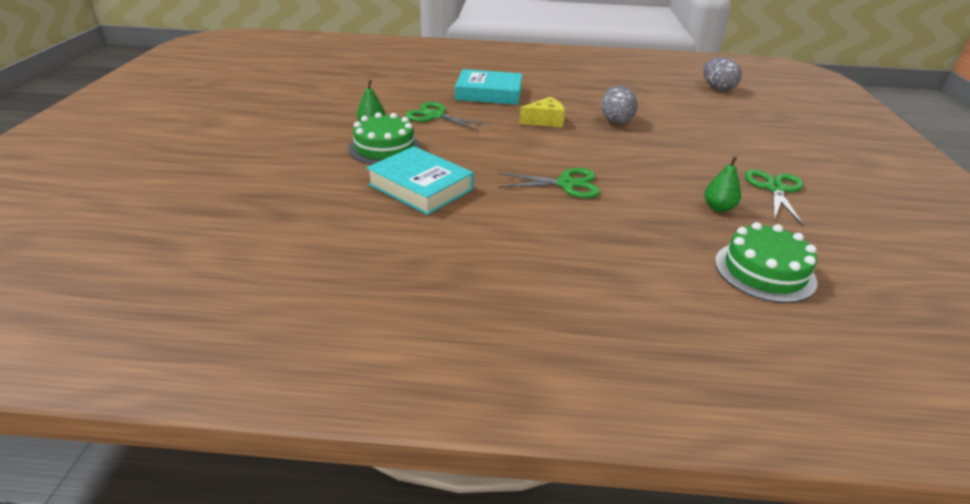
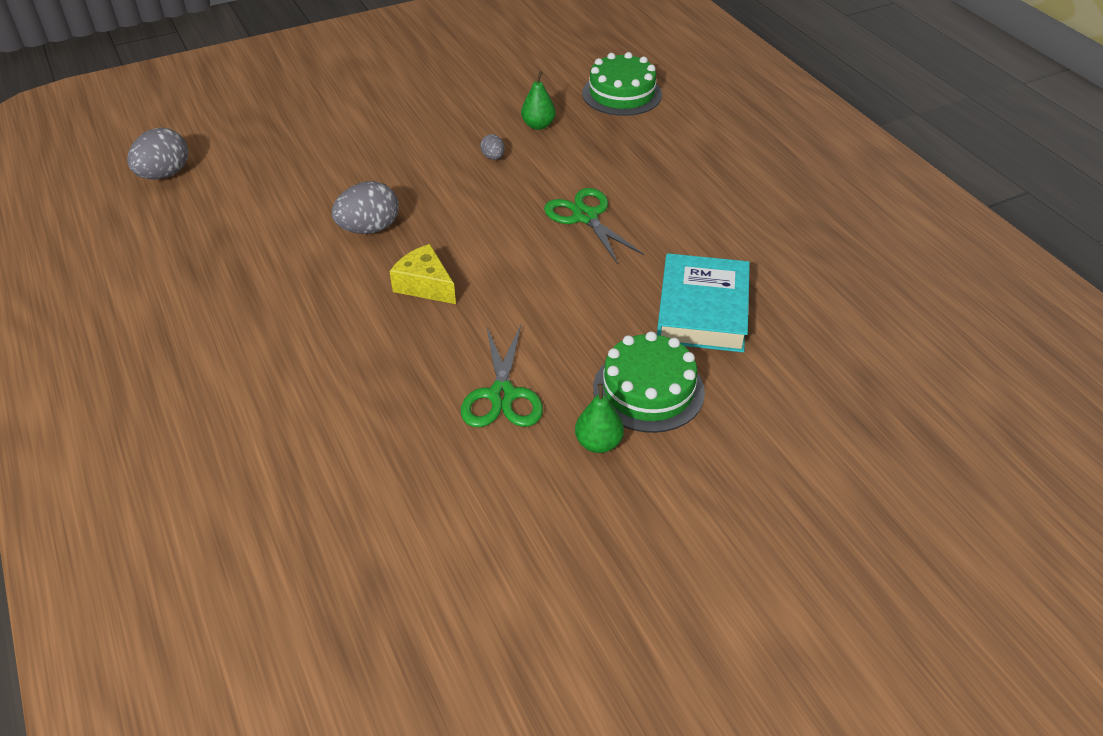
camera: 120 degrees left, 10 degrees up
(489, 93) = (358, 380): turquoise book -> none
(676, 176) = (493, 157): none -> grey egg
(775, 189) = (466, 103): green scissors -> none

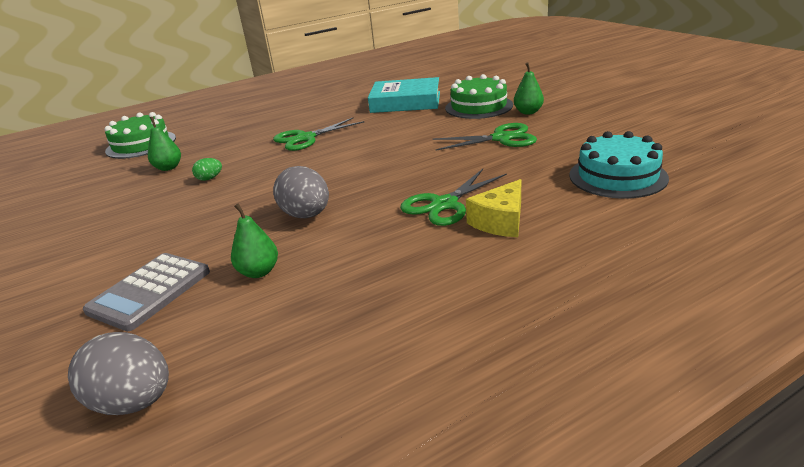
camera: 90 degrees left, 15 degrees down
(282, 209) = (259, 272): none -> green pear
(288, 158) = (150, 291): none -> grey calculator
(328, 481) = (617, 176): none -> turquoise cake
(339, 323) = (444, 204): none -> green scissors
(425, 285) = (389, 179): yellow cheese -> yellow cheese (500, 221)
(493, 157) = (209, 178): grey egg -> green egg

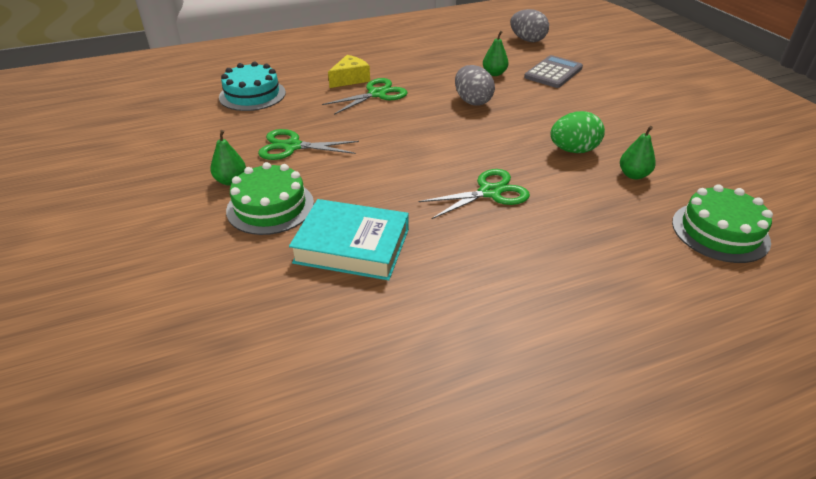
camera: 175 degrees left, 10 degrees up
(209, 178) = (573, 150): green egg -> green egg, size x1.98

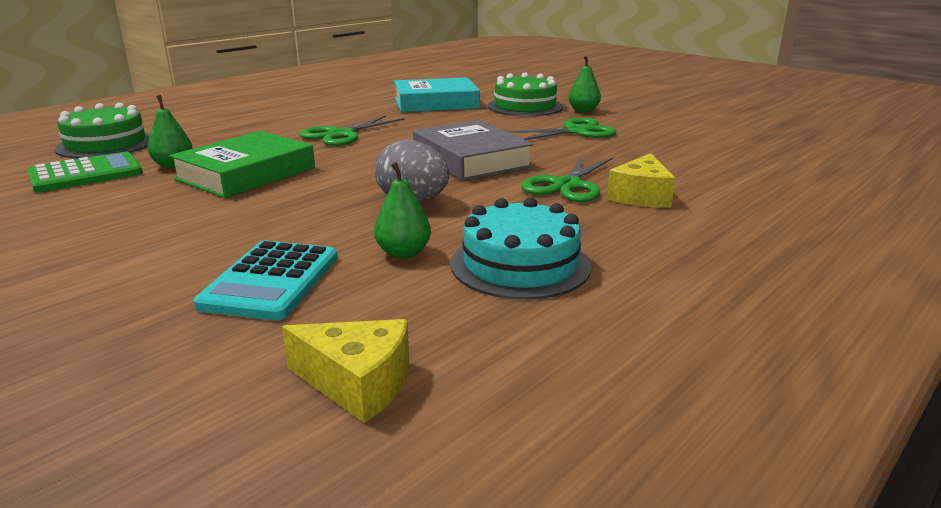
camera: 155 degrees right, 15 degrees down
(252, 95) = (722, 158): turquoise cake -> turquoise cake (520, 264)
(408, 130) = (471, 159): none -> grey book
(527, 40) = (358, 383): grey egg -> yellow cheese
(553, 73) = (271, 281): grey calculator -> turquoise calculator
(573, 150) = (246, 174): green egg -> green book
(698, 178) = (86, 174): none -> green calculator

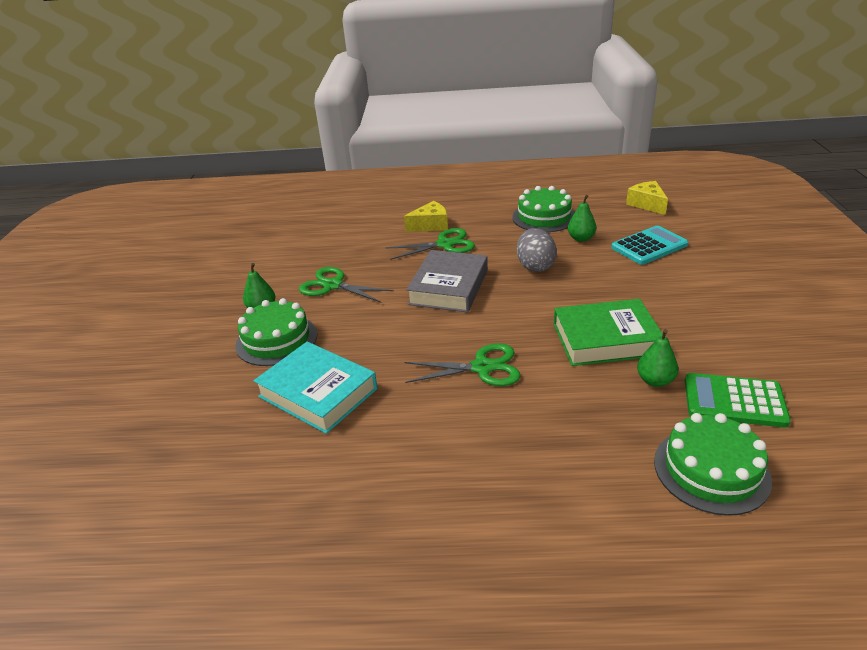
camera: 130 degrees left, 10 degrees up
(520, 264) = (544, 217): turquoise cake -> green cake

